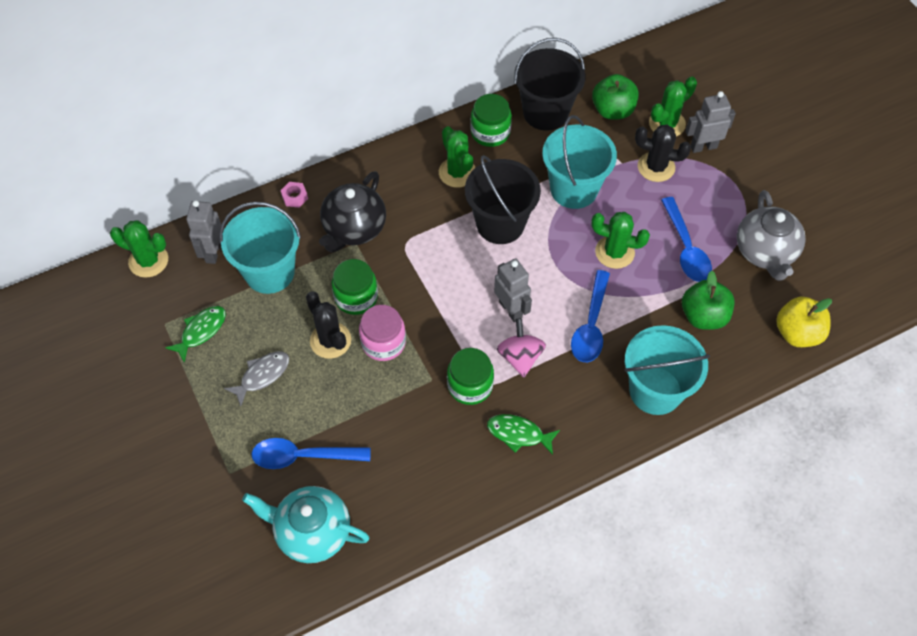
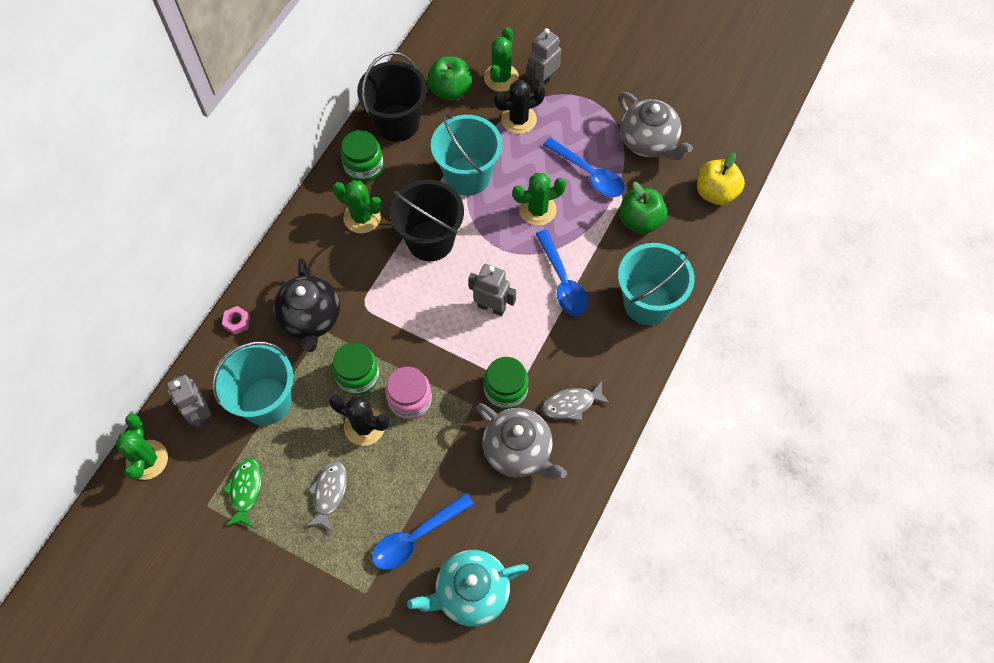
camera: 35 degrees left, 5 degrees up
(148, 261) = (147, 460): green cactus -> green cactus turned 75 degrees counterclockwise
(441, 443) = (518, 451): none -> grey teapot
(518, 434) = (572, 404): green fish -> grey fish
(520, 357) = (527, 341): pink spinning top -> none

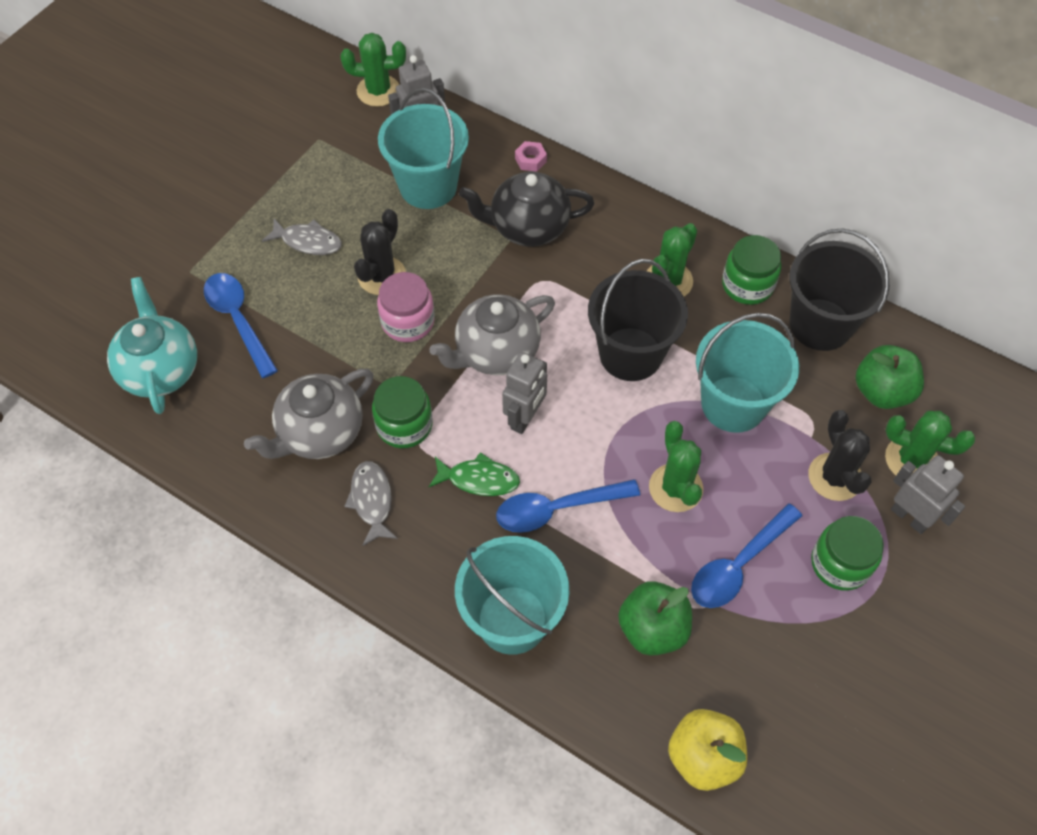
camera: 95 degrees right, 5 degrees down
(245, 490) = (327, 170): green fish -> green fish (479, 479)
(358, 376) = (446, 271): green jar -> green jar (840, 563)
(649, 142) = (801, 663): grey teapot -> grey teapot (495, 352)

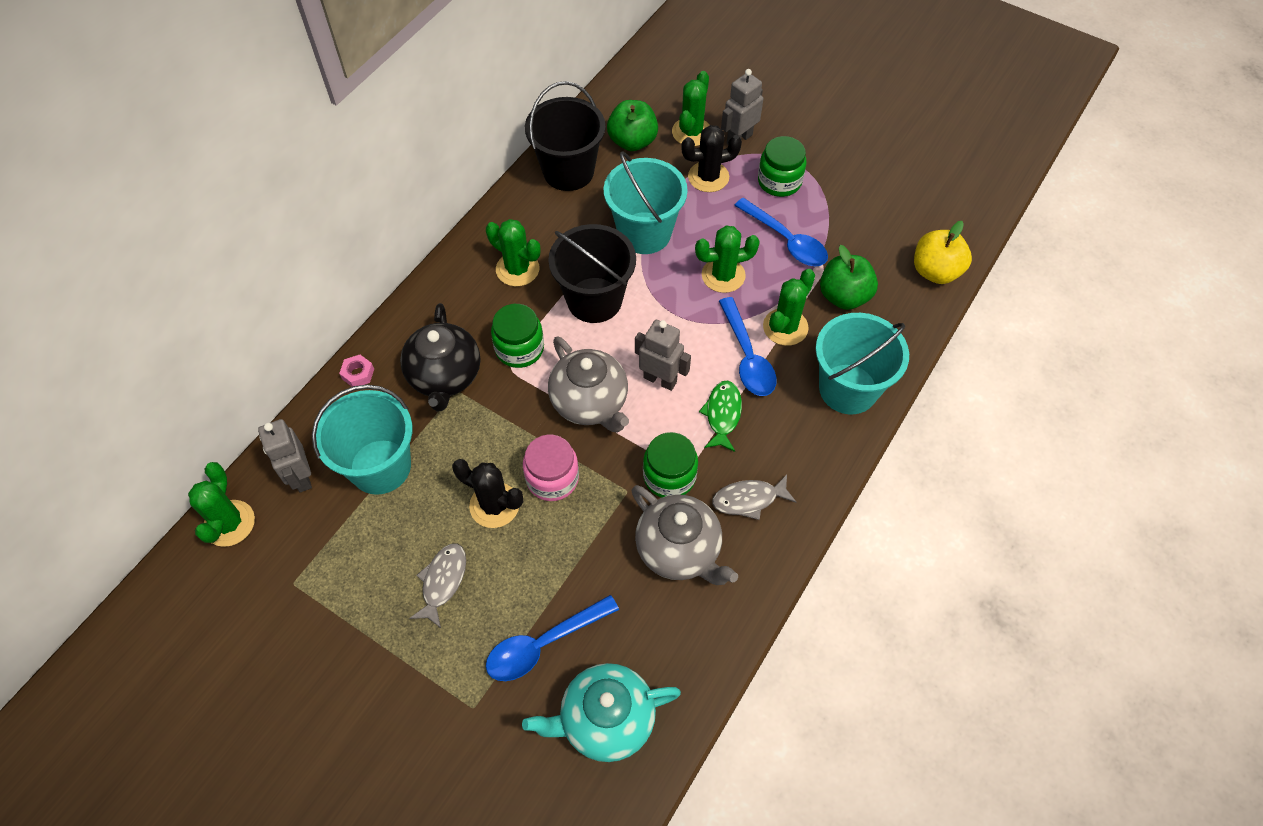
camera: 90 degrees left, 0 degrees up
(601, 554) = (785, 327): none -> green cactus
(747, 285) = (525, 215): green jar -> green jar (519, 348)

